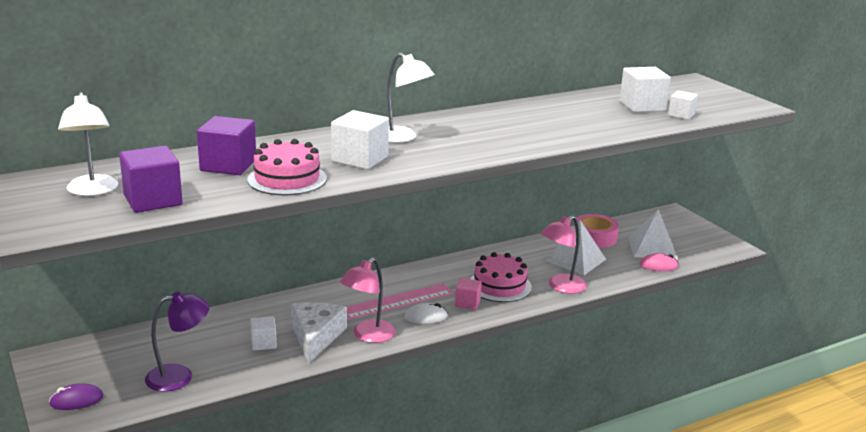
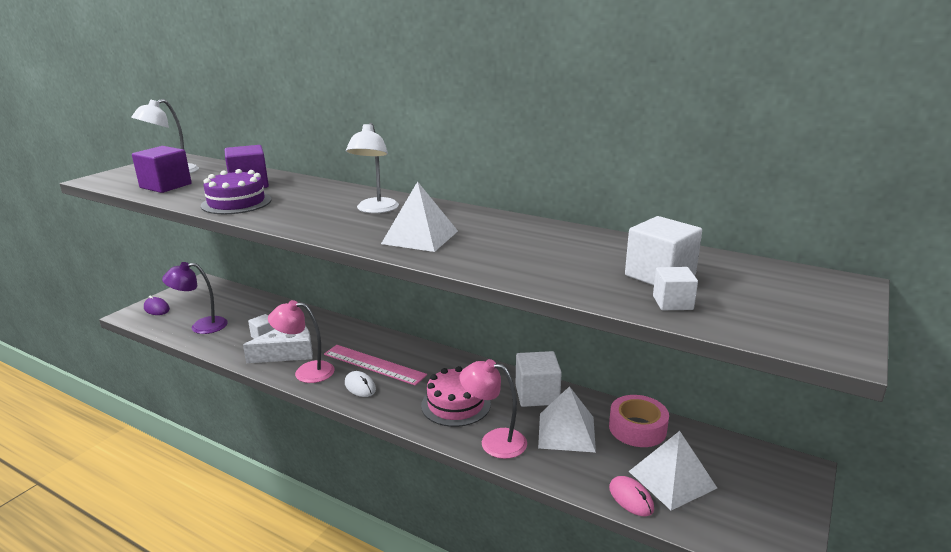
camera: 60 degrees right, 0 degrees up
(179, 376) = (201, 326): purple lamp -> purple lamp turned 135 degrees clockwise
(287, 179) = (236, 203): pink cake -> purple cake
(360, 159) = (304, 210): white cube -> white cube (537, 394)
(467, 303) = (404, 398): pink cube -> none
(493, 139) = (420, 237): none -> white pyramid

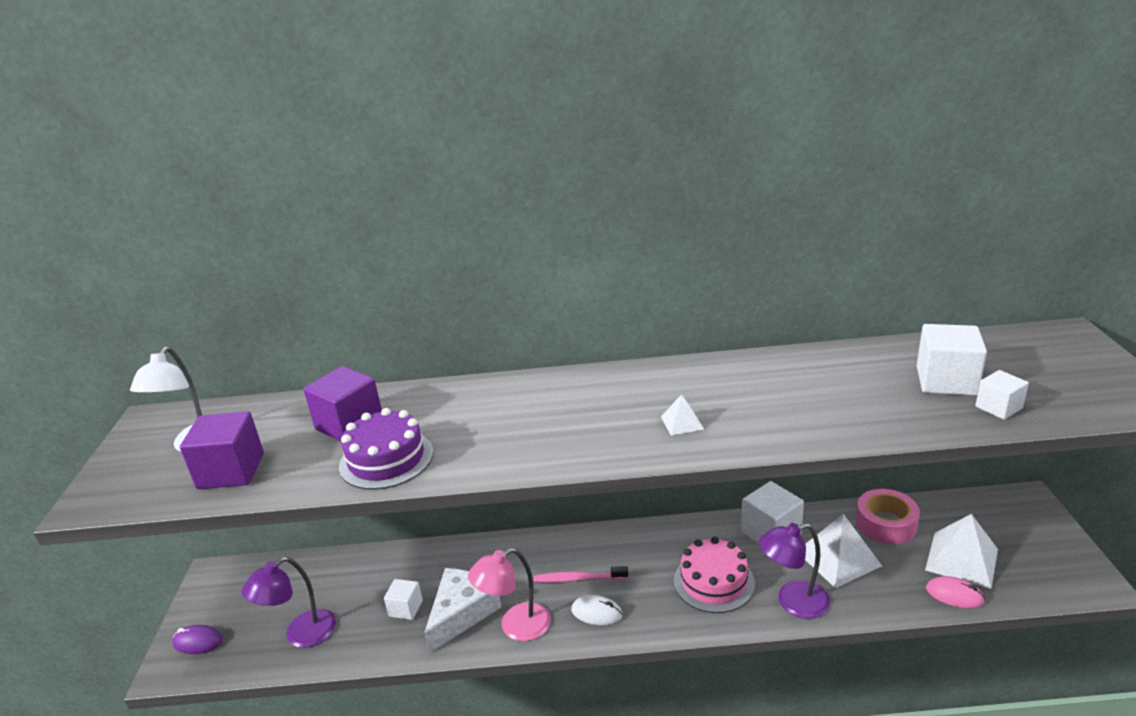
camera: 30 degrees left, 5 degrees up
(374, 364) = (578, 579): pink ruler -> pink toothbrush
(375, 209) = (572, 403): white lamp -> none
(420, 237) = (682, 422): white pyramid -> white pyramid, size x0.50
(494, 441) = (793, 602): pink lamp -> purple lamp

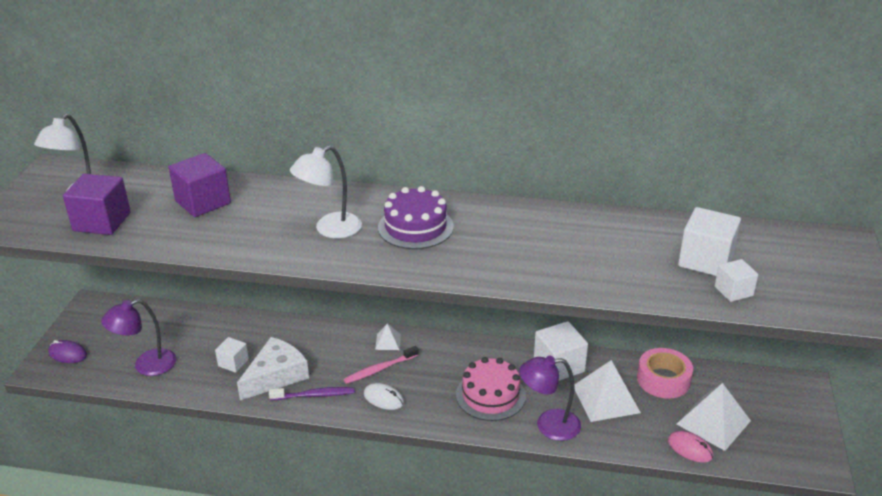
camera: 10 degrees right, 5 degrees up
(386, 459) = (220, 235): purple cake -> purple cake (415, 227)
(515, 427) = (330, 229): none -> white lamp
(515, 626) = (314, 395): pink lamp -> purple toothbrush
(578, 579) = (380, 369): pink toothbrush -> pink toothbrush turned 45 degrees counterclockwise
(682, 422) = (464, 252): white pyramid -> white pyramid (388, 342)

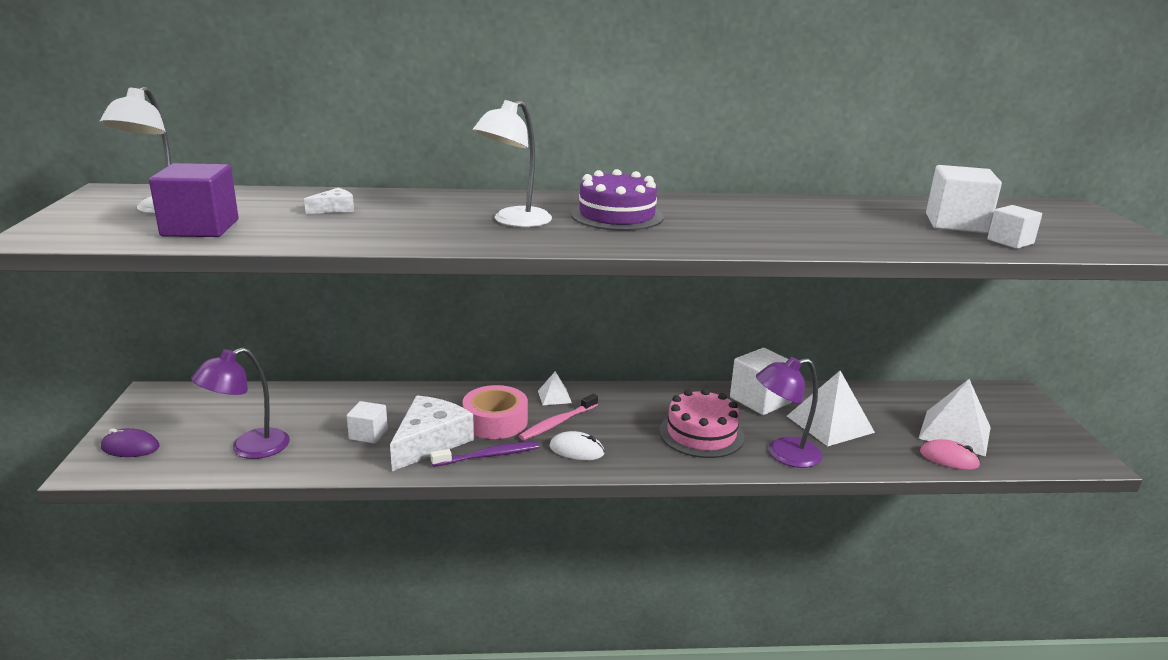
camera: 15 degrees left, 10 degrees down
(203, 202) = (334, 209): purple cube -> white cheese
(663, 380) = (877, 401): pink tape -> pink tape (495, 421)

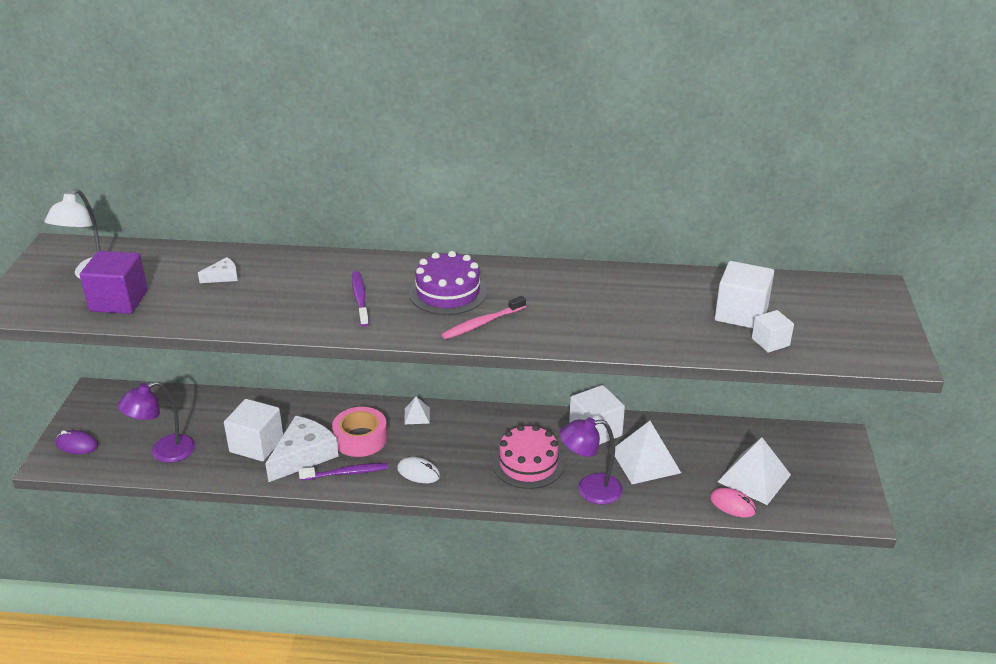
camera: 10 degrees right, 10 degrees up
(368, 434) = (256, 445): white cube -> white cube, size x1.71
(514, 221) = (360, 299): white lamp -> purple toothbrush
(557, 423) = (411, 444): pink toothbrush -> pink toothbrush (482, 323)

